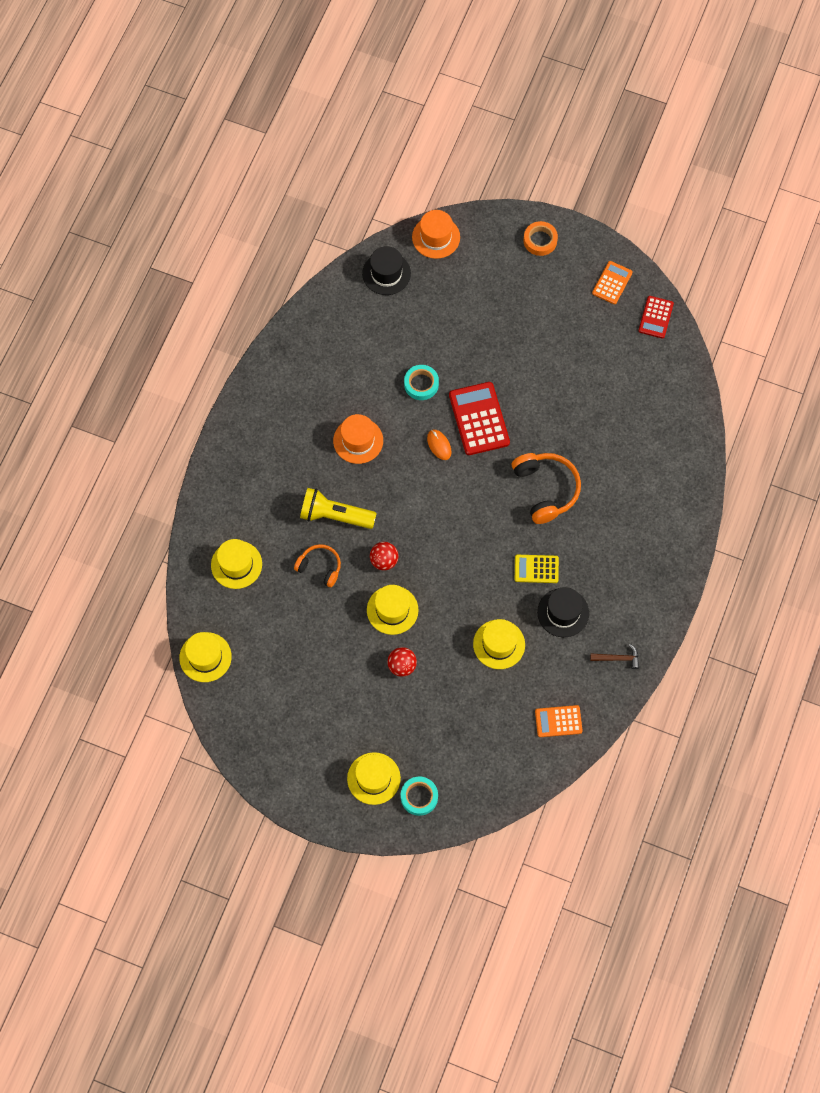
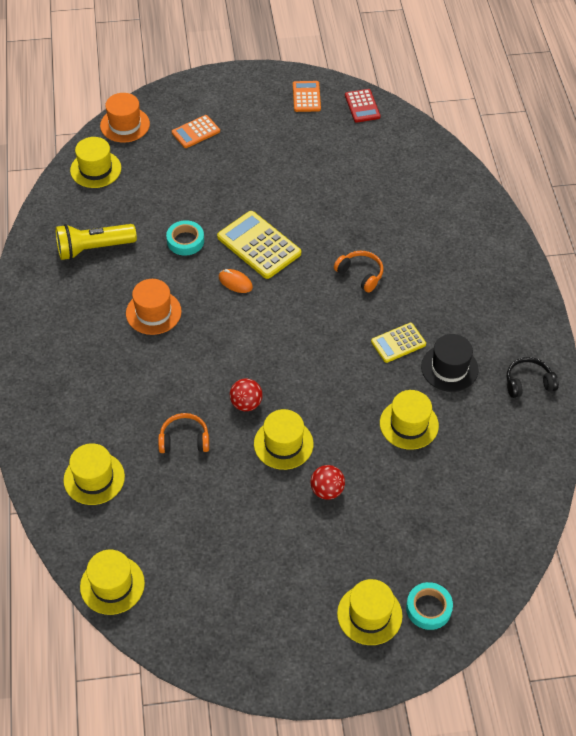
camera: 30 degrees left, 15 degrees down
(335, 515) = (171, 386): yellow flashlight -> yellow flashlight (93, 248)
(386, 273) = (95, 169): black hat -> yellow hat
(479, 419) = (259, 245): red calculator -> yellow calculator
(540, 240) = (221, 91): orange tape -> none
(546, 489) = (360, 274): orange headphones -> orange headphones, size x0.61
(558, 721) = (514, 465): orange calculator -> orange calculator (196, 132)
(618, 658) = (528, 382): brown hammer -> black headphones

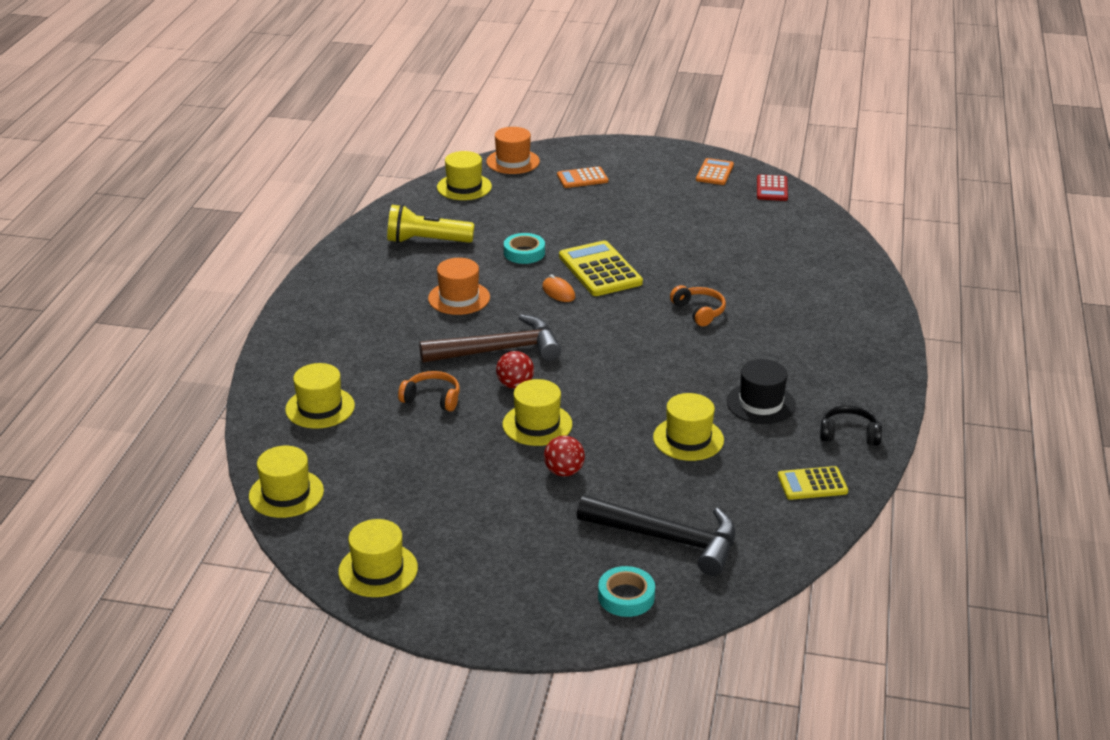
camera: 20 degrees right, 20 degrees down
(215, 367) = (498, 350): none -> brown hammer
(369, 614) = (553, 585): yellow hat -> yellow hat (378, 570)
(398, 343) = (712, 372): yellow calculator -> yellow calculator (812, 484)
(435, 538) = (667, 539): none -> black hammer

